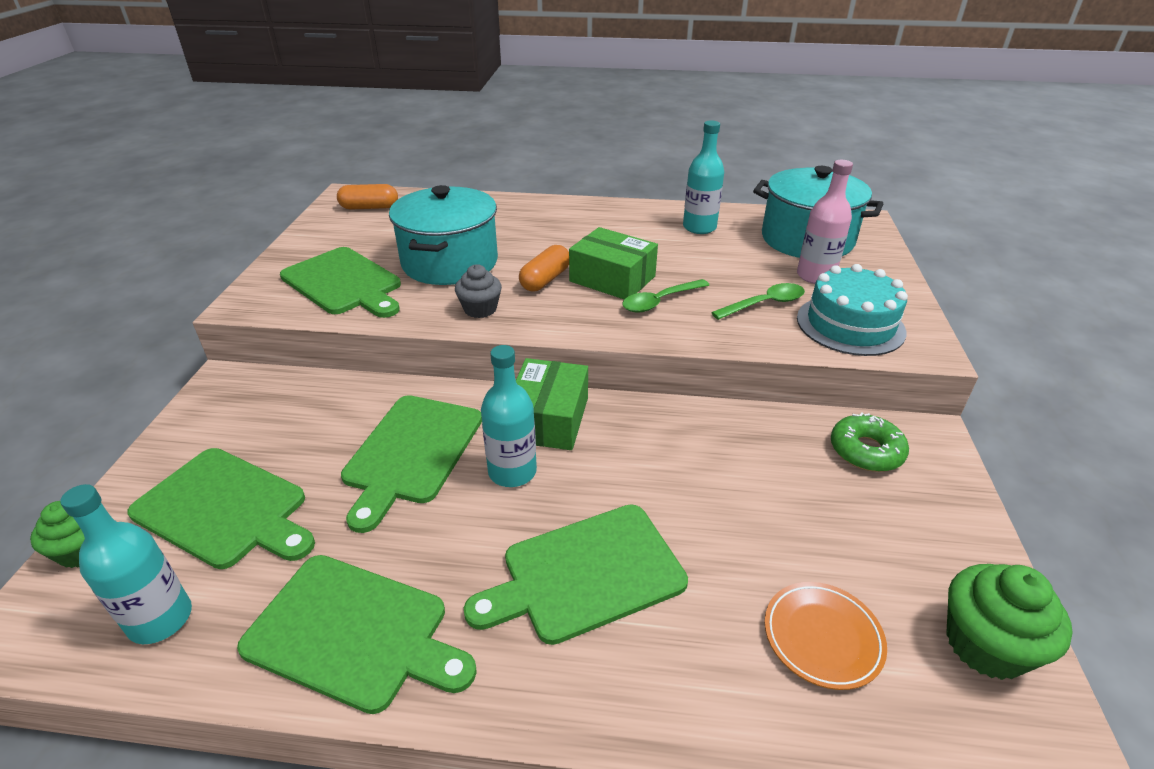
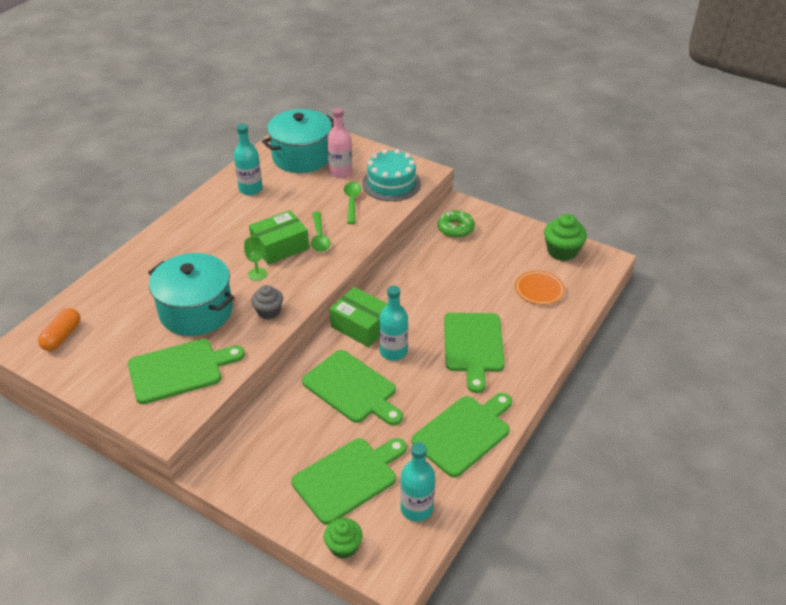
camera: 65 degrees left, 5 degrees up
(545, 280) = (257, 274): orange capsule -> green goblet

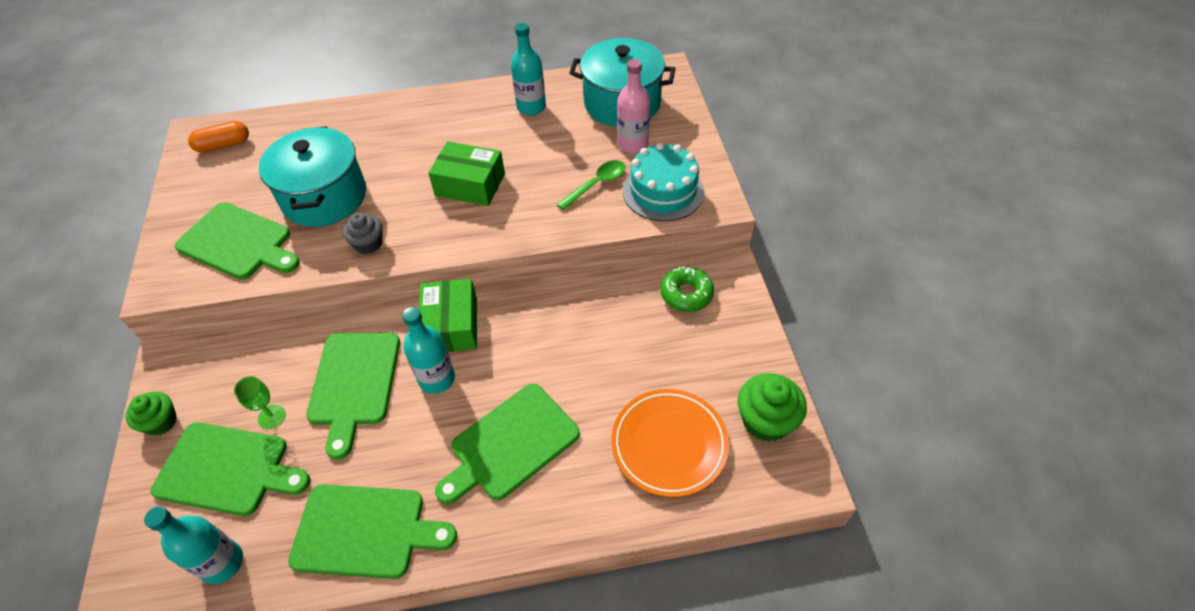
camera: 50 degrees right, 10 degrees up
(257, 274) = (414, 198): green goblet -> green goblet (272, 417)
(319, 237) = (514, 201): green spoon -> none
(343, 546) = (132, 532): green cupcake -> green cupcake (161, 422)
(539, 290) = (669, 444): orange plate -> orange plate, size x1.55

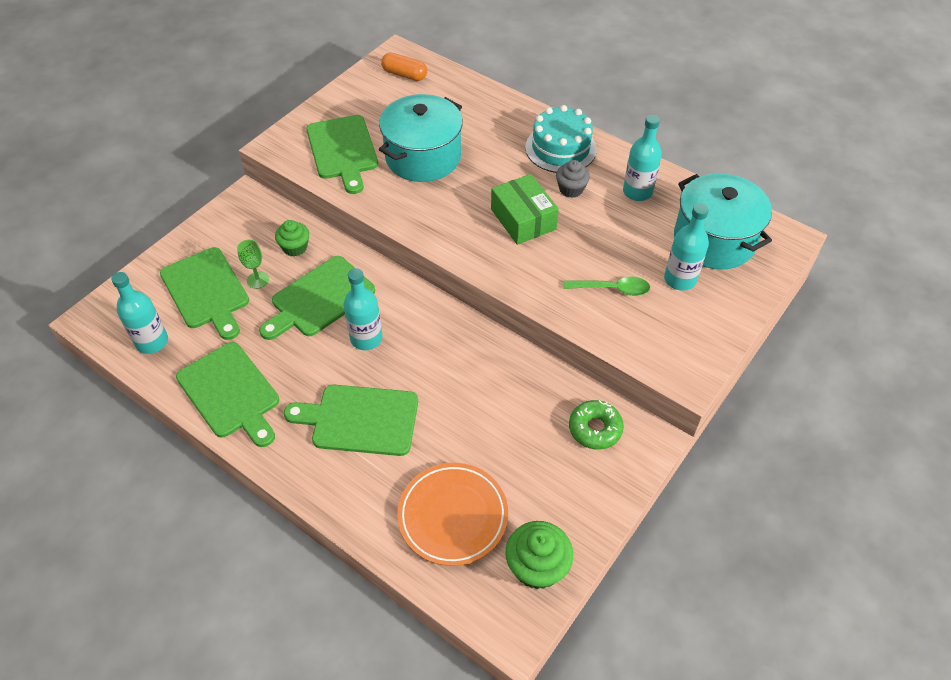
camera: 45 degrees right, 0 degrees up
(161, 422) = (205, 233): green cupcake -> green cupcake (295, 247)
(368, 244) = (413, 211): grey cupcake -> grey cupcake (571, 189)
(451, 325) = (413, 311): green box -> none
(632, 144) = (680, 279): pink bottle -> turquoise bottle
(663, 191) = (656, 334): turquoise cake -> turquoise cake (560, 148)

